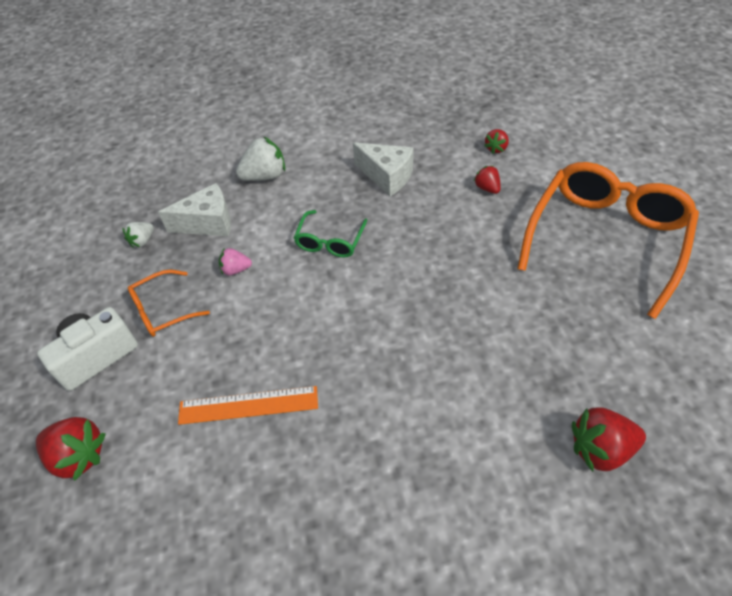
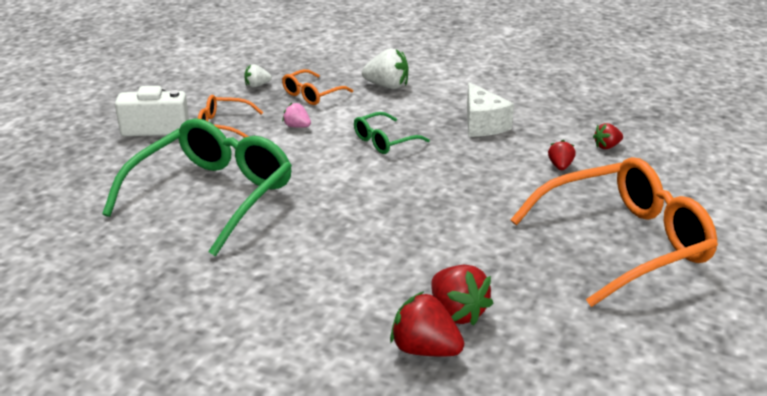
camera: 35 degrees right, 20 degrees down
(79, 456) = (89, 167): red strawberry -> red strawberry (457, 312)
(208, 223) = (312, 94): white cheese -> orange glasses
(248, 405) = (212, 195): orange ruler -> green glasses

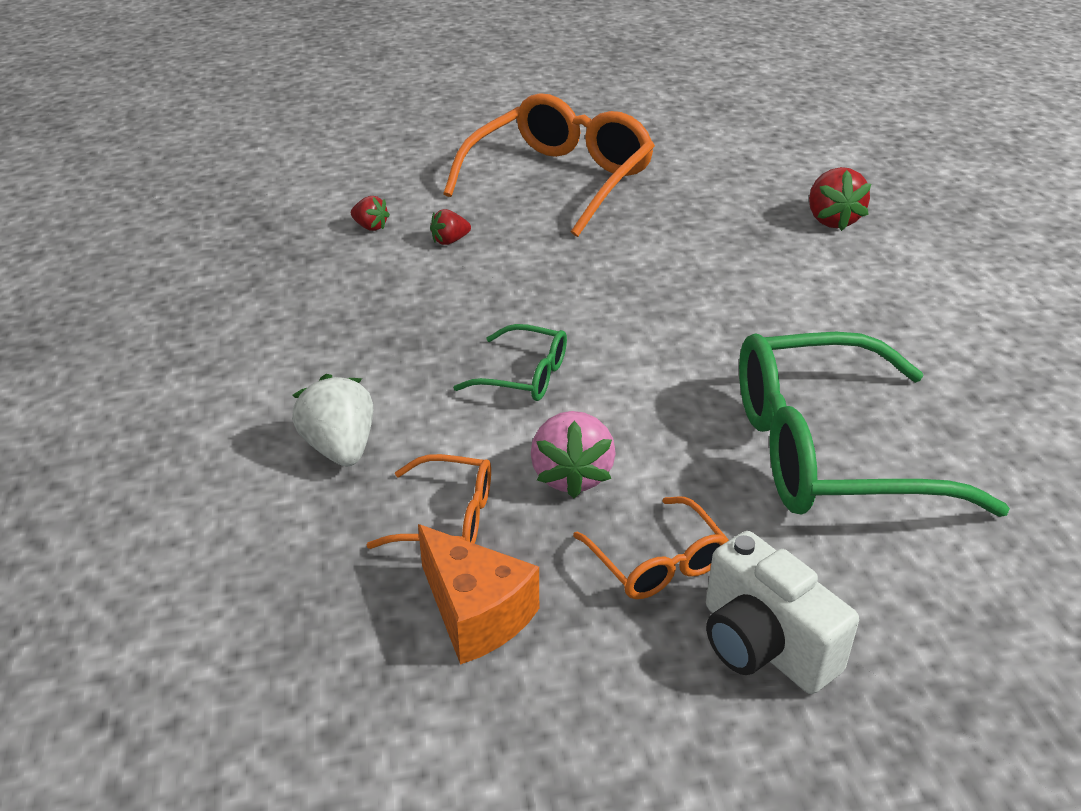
camera: 125 degrees left, 5 degrees up
(257, 85) = (476, 613): white strawberry -> orange cheese
(297, 126) = (571, 476): pink strawberry -> pink strawberry, size x1.74
(457, 312) = (769, 222): red strawberry -> none
(483, 124) = (394, 318): white cheese -> none
(624, 243) = (560, 180): orange glasses -> orange glasses turned 90 degrees clockwise

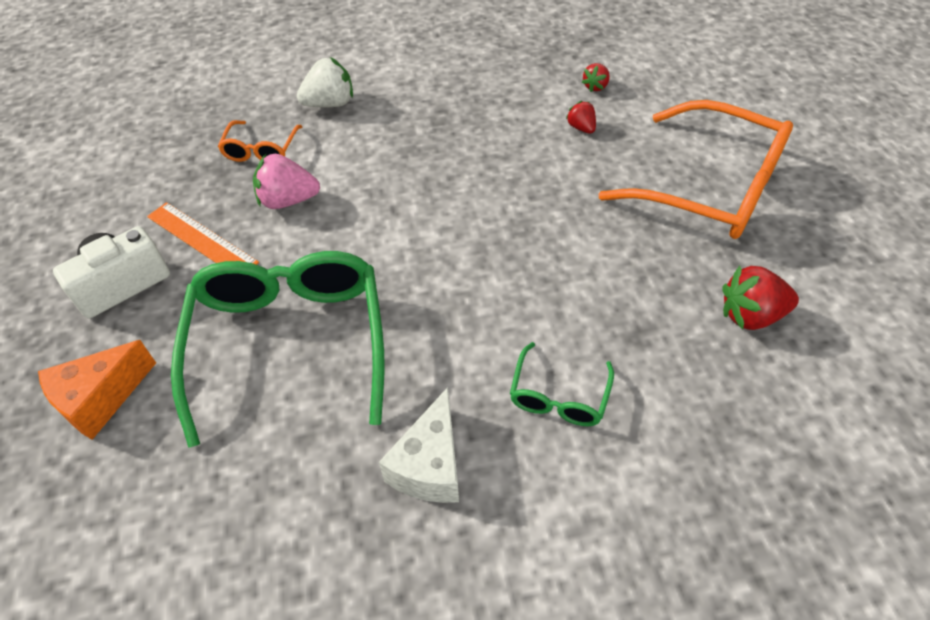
camera: 90 degrees right, 15 degrees up
(476, 613) = (185, 166): orange cheese -> orange cheese (100, 399)
(524, 376) = (397, 176): green glasses -> green glasses (559, 396)
(657, 562) = (201, 239): orange glasses -> orange ruler
(831, 220) = (682, 406): red strawberry -> red strawberry (750, 315)
(946, 347) = (430, 465): none -> white cheese

